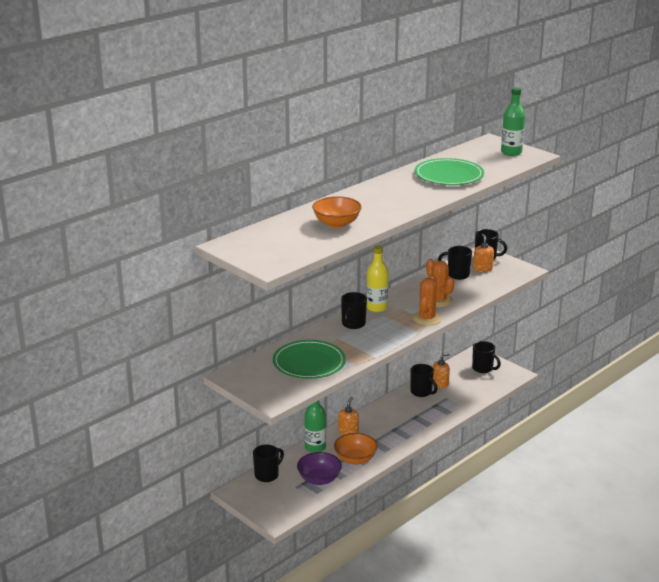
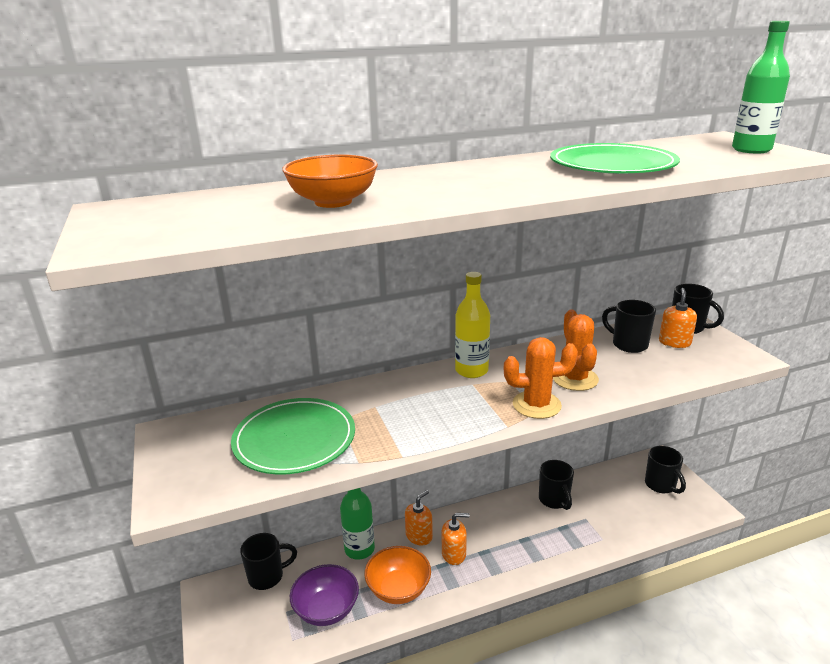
camera: 25 degrees right, 0 degrees up
(353, 324) = (416, 389): black mug -> none
(427, 318) = (536, 405): orange cactus -> orange cactus turned 45 degrees clockwise
(440, 383) = (587, 493): orange soap dispenser -> orange soap dispenser (454, 554)

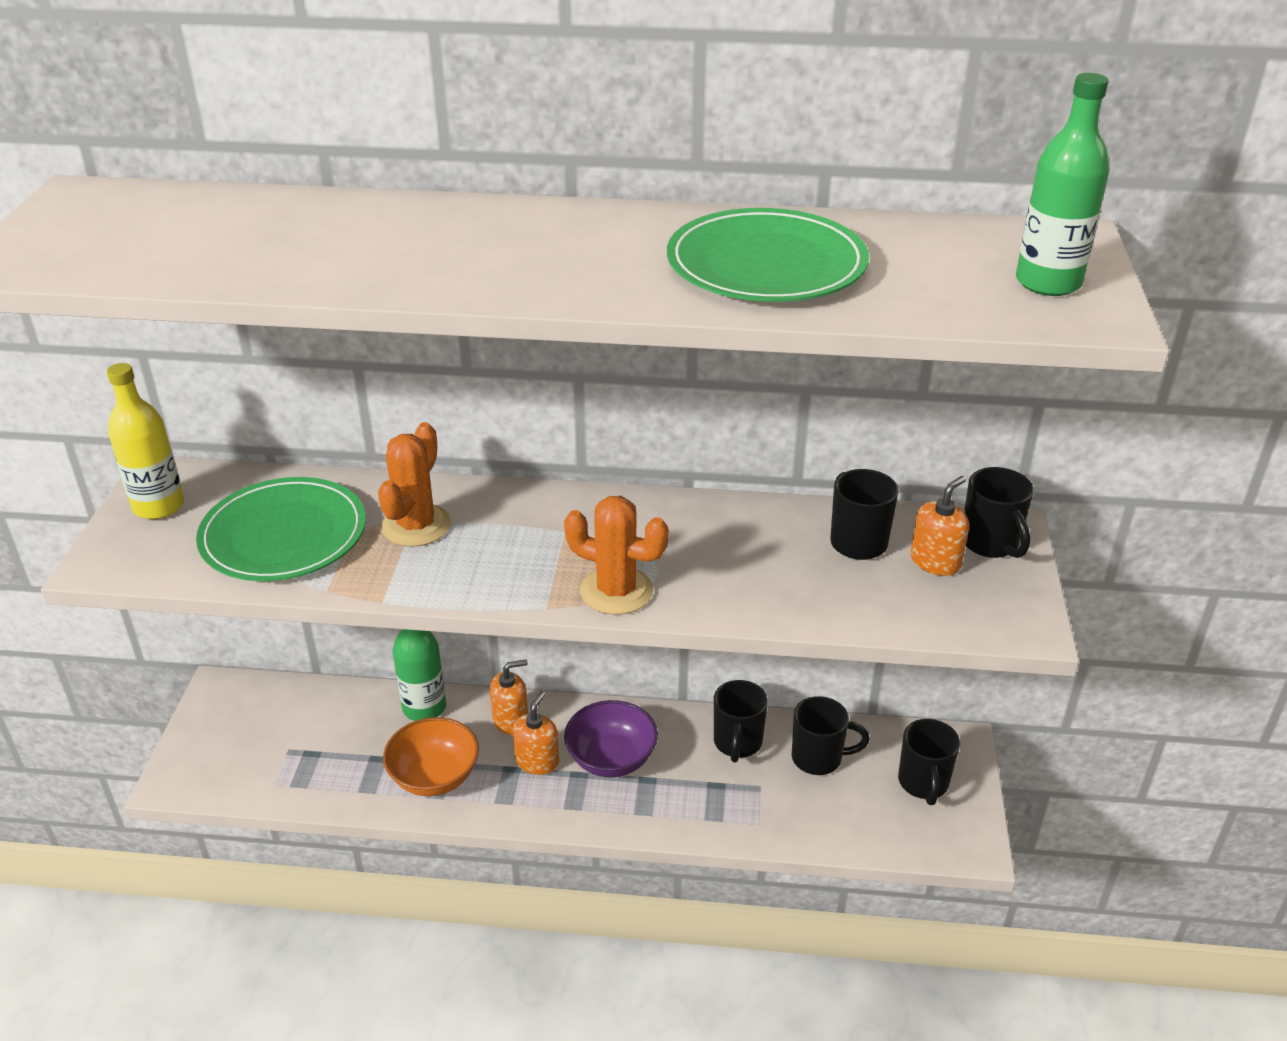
camera: 25 degrees right, 10 degrees up
(267, 576) = (295, 698): black mug -> black mug (819, 758)
(326, 609) = (334, 766): purple bowl -> purple bowl (611, 759)
(333, 202) = (308, 248): orange bowl -> none
(454, 554) = (537, 761): orange soap dispenser -> orange soap dispenser turned 90 degrees counterclockwise
(471, 370) = (584, 510): yellow bottle -> yellow bottle (159, 506)
(575, 379) = (712, 570): orange cactus -> orange cactus (416, 526)

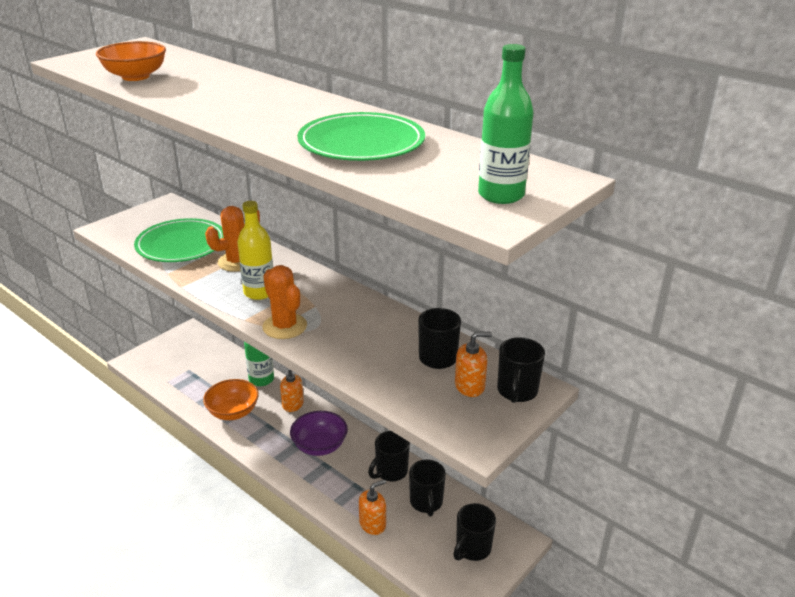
camera: 35 degrees right, 5 degrees down
(159, 506) = (152, 215): yellow bottle -> yellow bottle (259, 292)
(208, 258) = (135, 77): none -> orange bowl
(537, 761) = (284, 429): orange soap dispenser -> orange soap dispenser (372, 524)
(819, 758) = (426, 503): black mug -> black mug turned 45 degrees clockwise

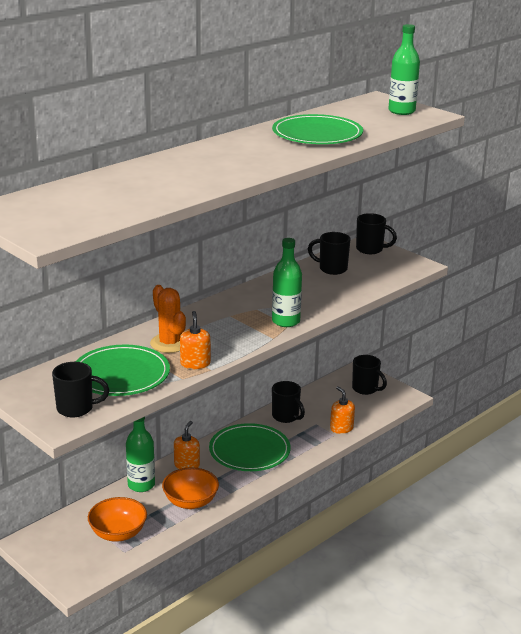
camera: 85 degrees left, 5 degrees down
(135, 77) = (127, 203): orange bowl -> orange bowl (118, 533)
(259, 292) = (229, 332): yellow bottle -> none
(285, 326) = (286, 321): orange cactus -> green bottle
(319, 446) = (249, 451): purple bowl -> green plate
(426, 503) = (321, 403): black mug -> black mug (76, 409)
(470, 386) = (365, 262): orange soap dispenser -> orange soap dispenser (195, 363)

